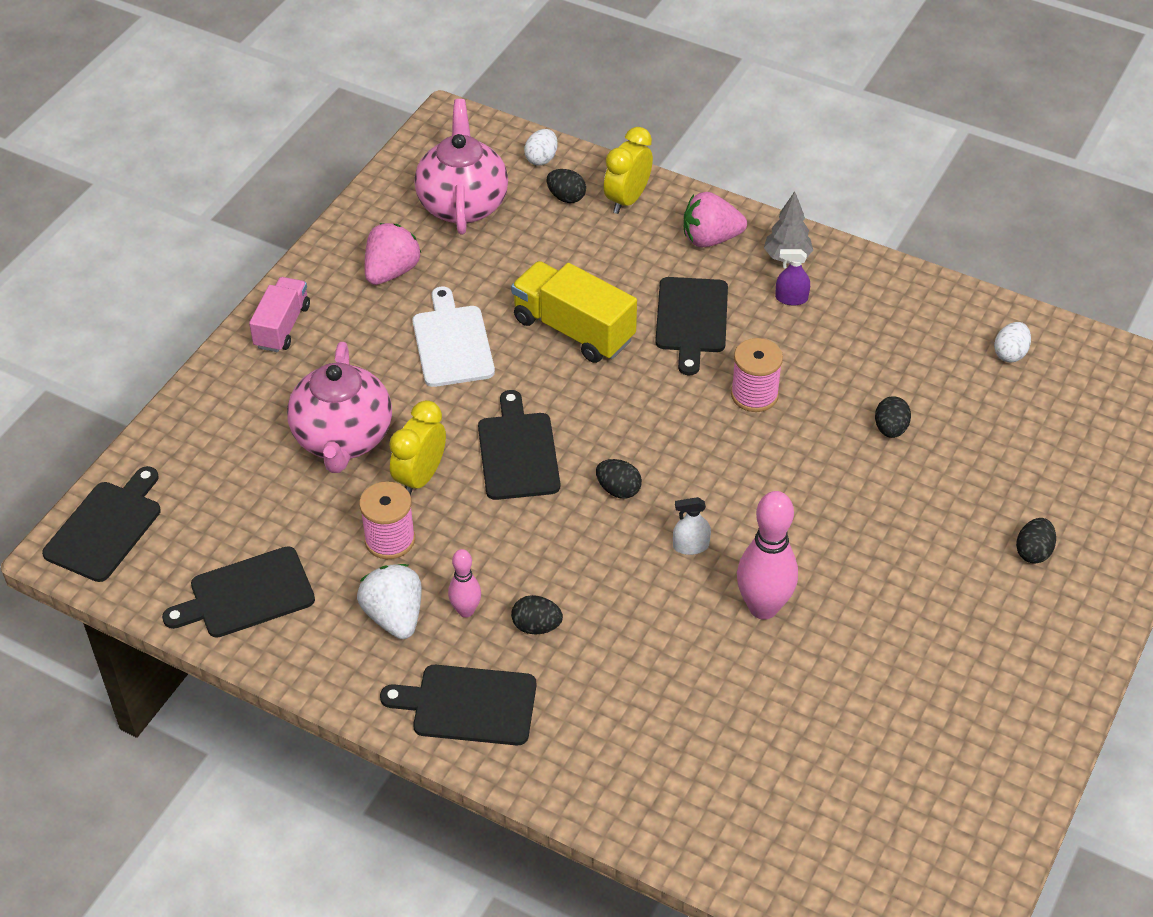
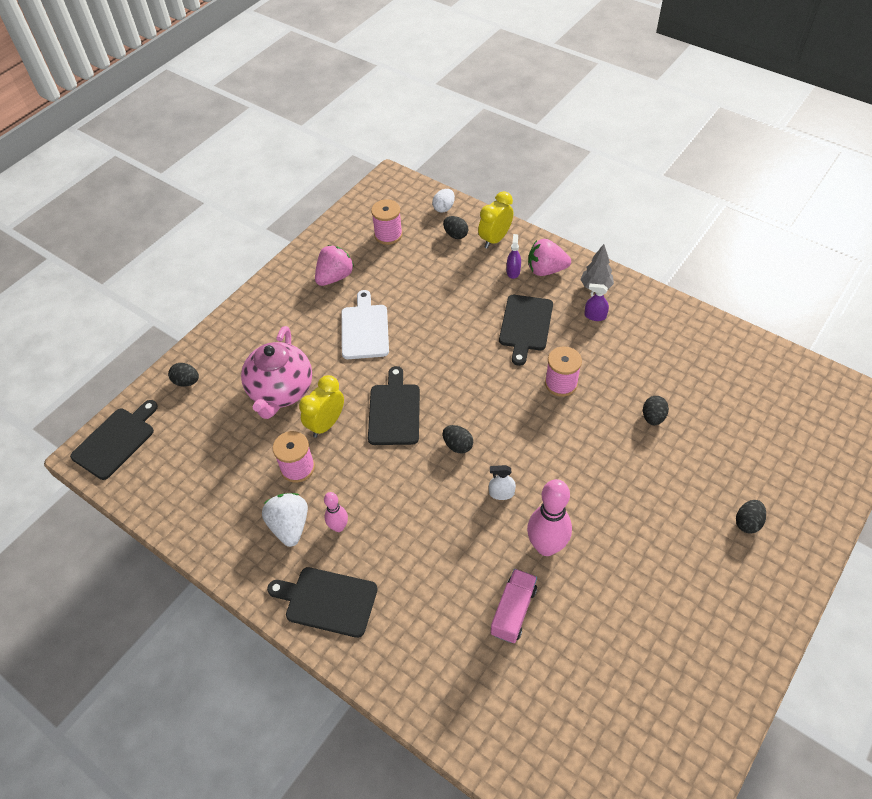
camera: 10 degrees right, 5 degrees up
(246, 594) = (195, 499): black cutting board -> none
(282, 326) = (258, 309): pink truck -> pink truck (513, 611)
(462, 204) = (388, 235): pink teapot -> pink spool
(536, 626) = (385, 544): black egg -> black egg (187, 382)
(573, 329) = (446, 326): yellow truck -> none
(661, 244) = (513, 271): none -> purple spray bottle
(1010, 353) = (743, 368): white egg -> none

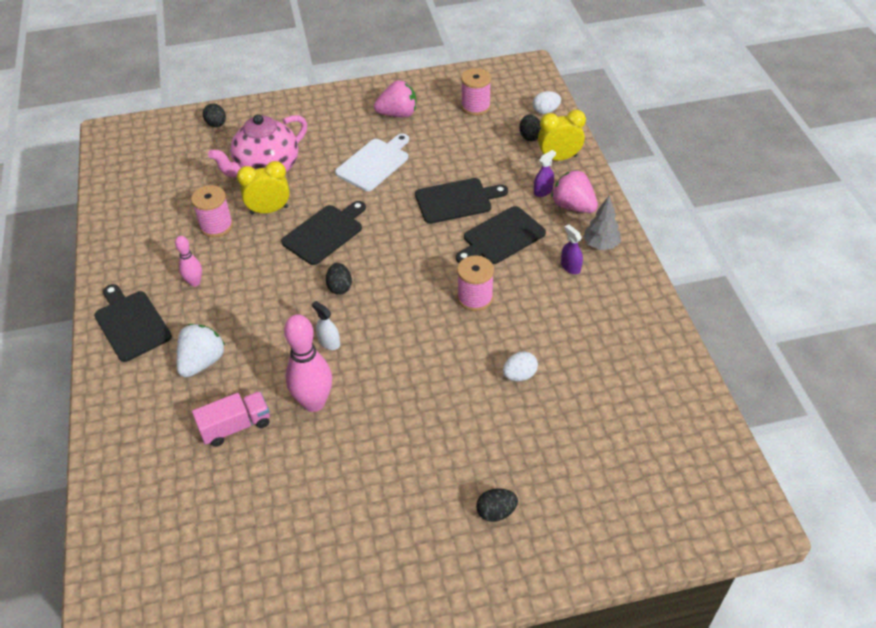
camera: 40 degrees right, 5 degrees down
(116, 441) = (133, 134): black cutting board -> black cutting board (456, 200)
(289, 526) = (166, 259): white strawberry -> white strawberry (202, 362)
(653, 417) = (519, 375): black egg -> white egg

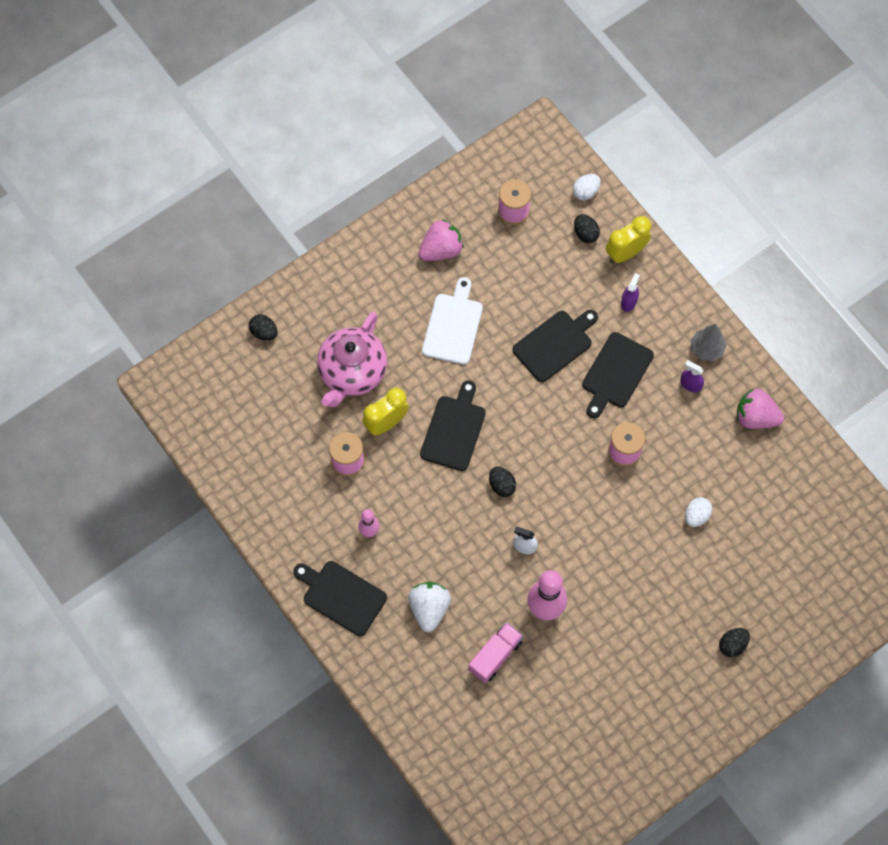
camera: 25 degrees left, 20 degrees up
(573, 206) = (664, 311): pink strawberry -> pink strawberry (755, 417)

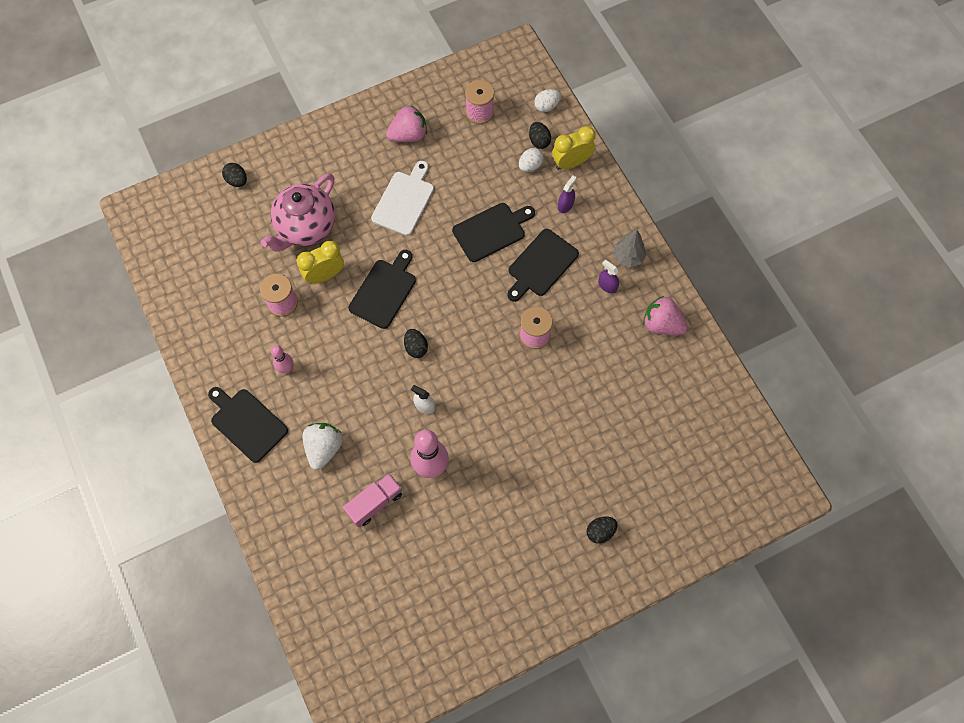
camera: 10 degrees right, 0 degrees up
(696, 515) = (589, 404): white egg -> white egg (530, 166)

